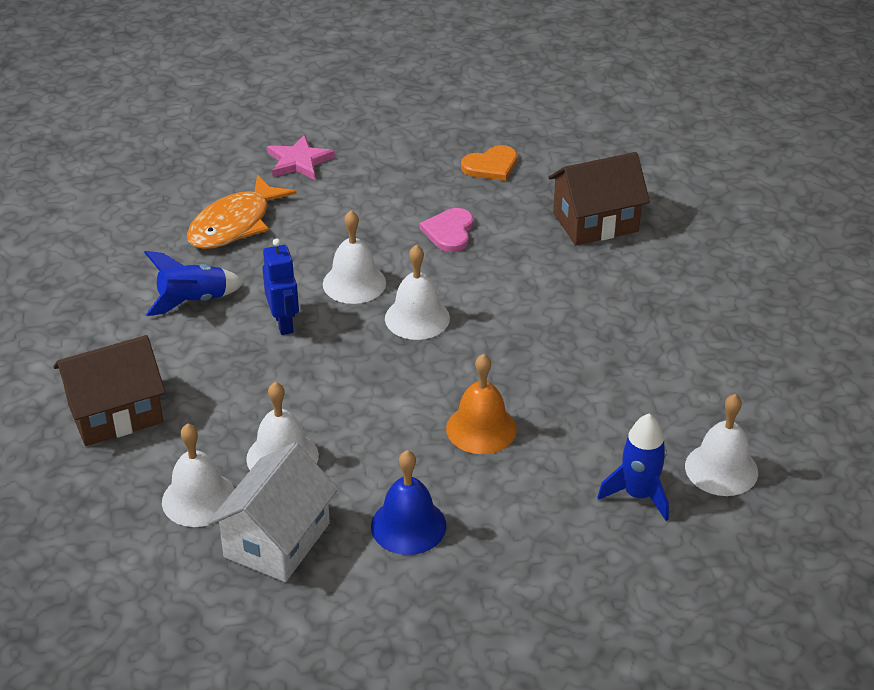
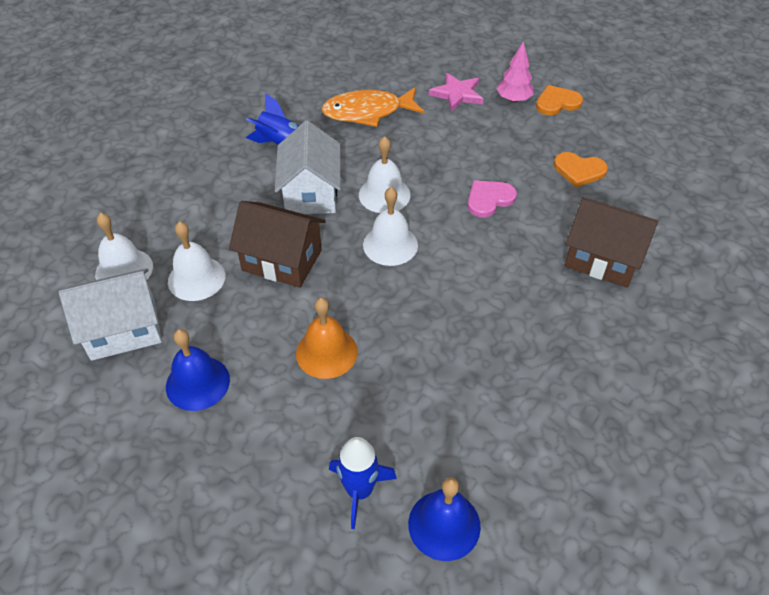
camera: 45 degrees right, 10 degrees up
(115, 413) = (157, 186): brown house -> brown house (282, 260)
(284, 323) = (311, 193): blue robot -> white house
(357, 138) = (513, 99): none -> pink tree
(399, 120) = (557, 102): none -> orange heart
(721, 469) = (444, 525): white bell -> blue bell

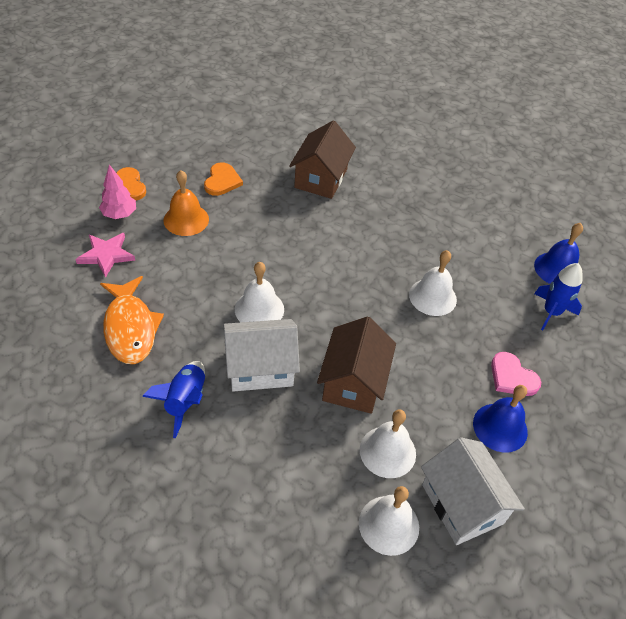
camera: 100 degrees left, 0 degrees up
(326, 352) = (446, 339): orange bell -> orange bell (186, 219)
(390, 245) = (323, 303): white bell -> white bell (432, 297)
(489, 199) = (261, 237): pink heart -> pink heart (512, 377)

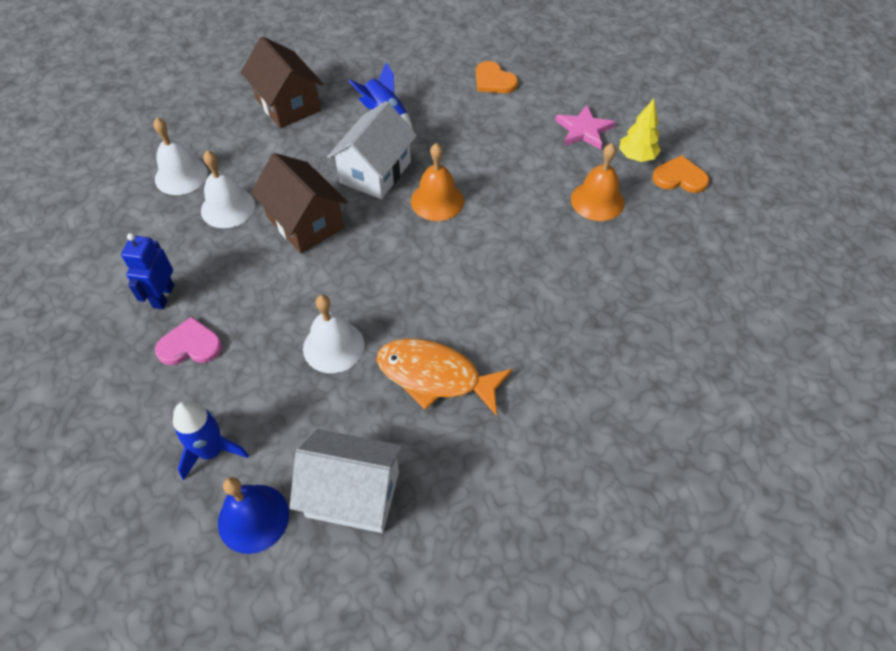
camera: 130 degrees right, 5 degrees up
(120, 214) = (636, 157): pink tree -> yellow tree
(130, 328) = (484, 115): orange fish -> orange fish (435, 376)
(222, 181) = (644, 256): orange heart -> orange heart (494, 80)
(259, 309) = (437, 200): white bell -> orange bell
(321, 178) = (592, 355): brown house -> brown house (287, 104)
(462, 504) = (144, 225): white house -> white house (353, 493)
(500, 427) = (163, 296): blue bell -> blue robot

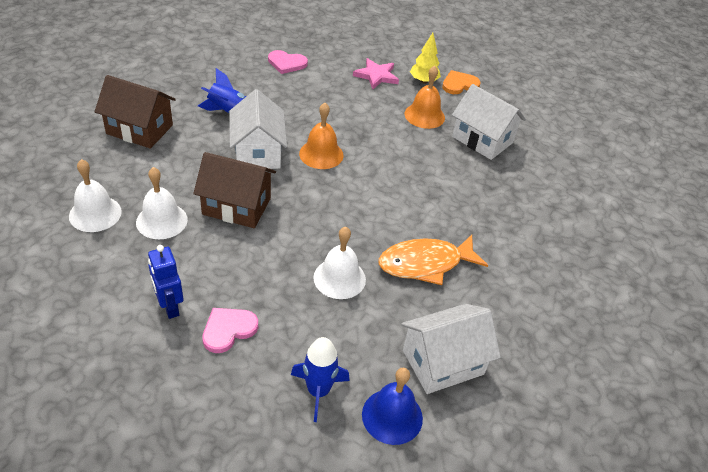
camera: 40 degrees left, 10 degrees down
(494, 80) = (286, 63): orange heart -> pink heart
(642, 259) = (482, 140): none -> white house

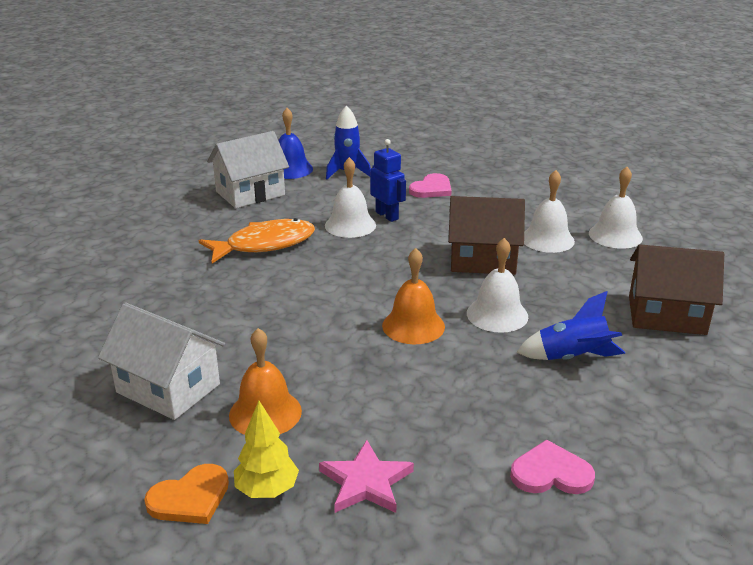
camera: 175 degrees right, 15 degrees down
(169, 306) = (488, 194): blue robot -> blue robot (387, 215)
(258, 152) = (497, 314): white house -> white bell

